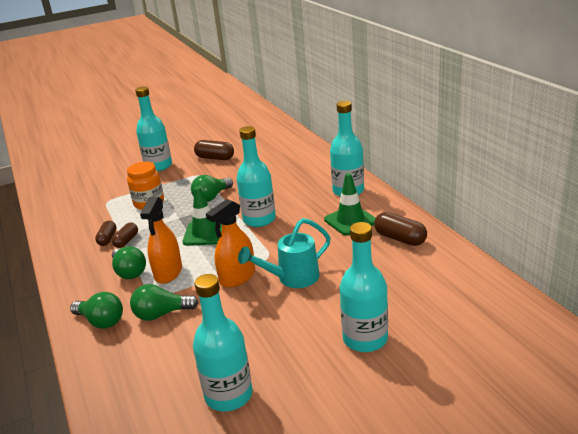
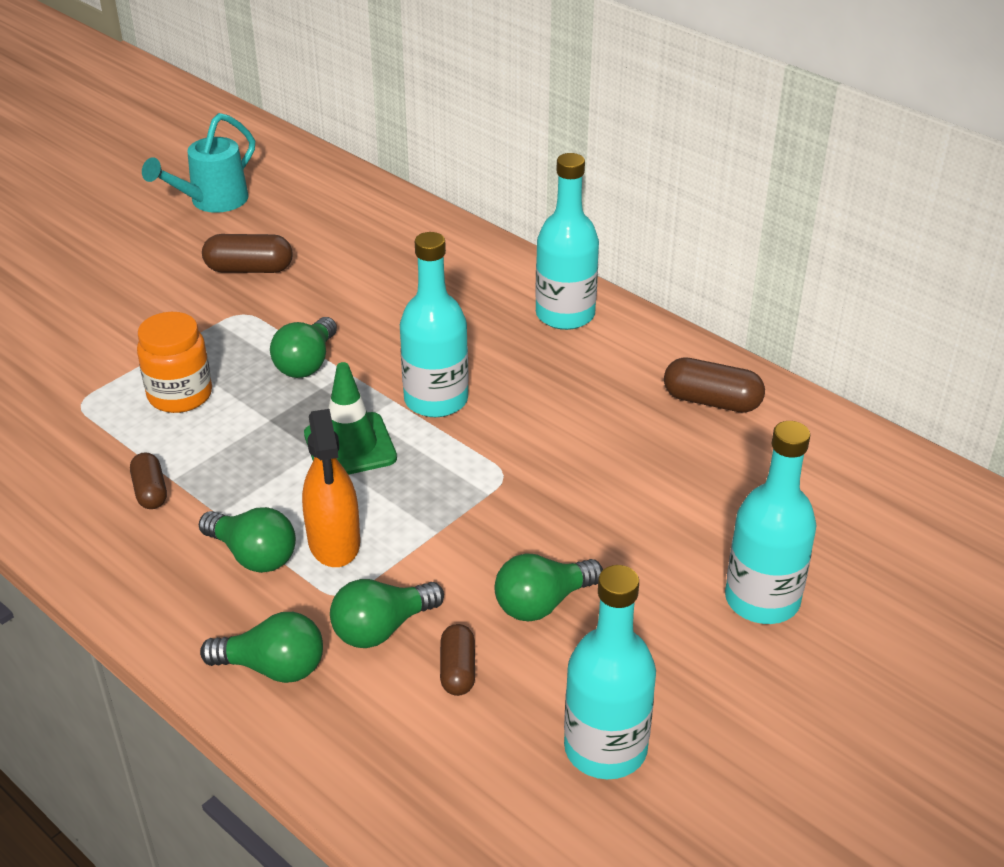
camera: 25 degrees left, 10 degrees up
(126, 241) = (196, 489): brown capsule -> brown capsule (458, 670)
(158, 166) = (136, 303): turquoise bottle -> none
(237, 277) = (474, 527): orange spray bottle -> none
(246, 318) = (542, 603): none -> green light bulb
(292, 278) = (575, 511): turquoise watering can -> turquoise watering can (212, 202)
(350, 221) = (606, 377): green traffic cone -> none

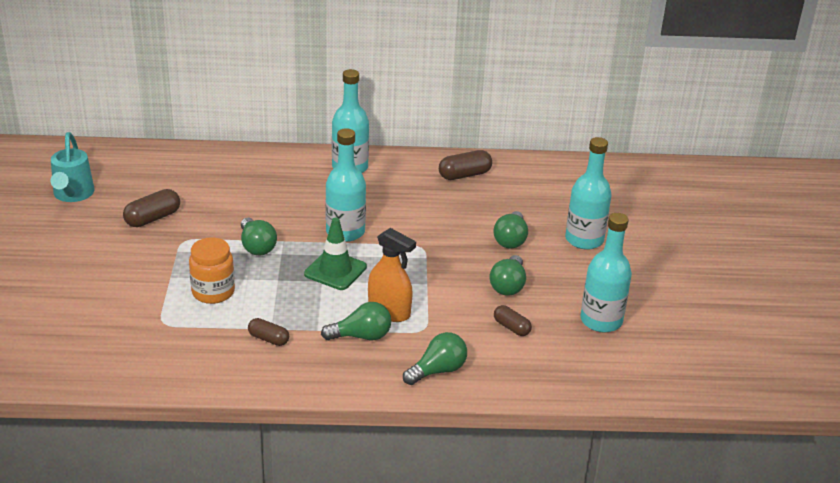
camera: 45 degrees left, 5 degrees down
(382, 628) = (459, 331): green light bulb -> green light bulb (510, 240)

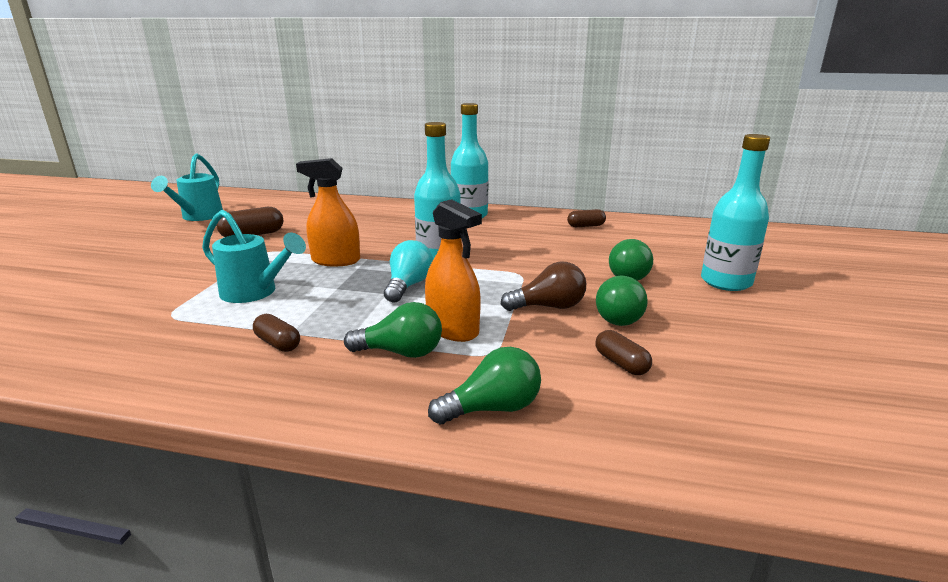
camera: 15 degrees right, 10 degrees down
(213, 292) = (255, 293): orange jar -> turquoise watering can
(256, 246) = (336, 260): green light bulb -> orange spray bottle
(335, 270) = (408, 286): green traffic cone -> turquoise light bulb
(453, 281) = (548, 307): none -> brown light bulb
(464, 175) = (586, 226): brown capsule -> brown capsule, size x0.66
(601, 321) = (763, 368): turquoise bottle -> none

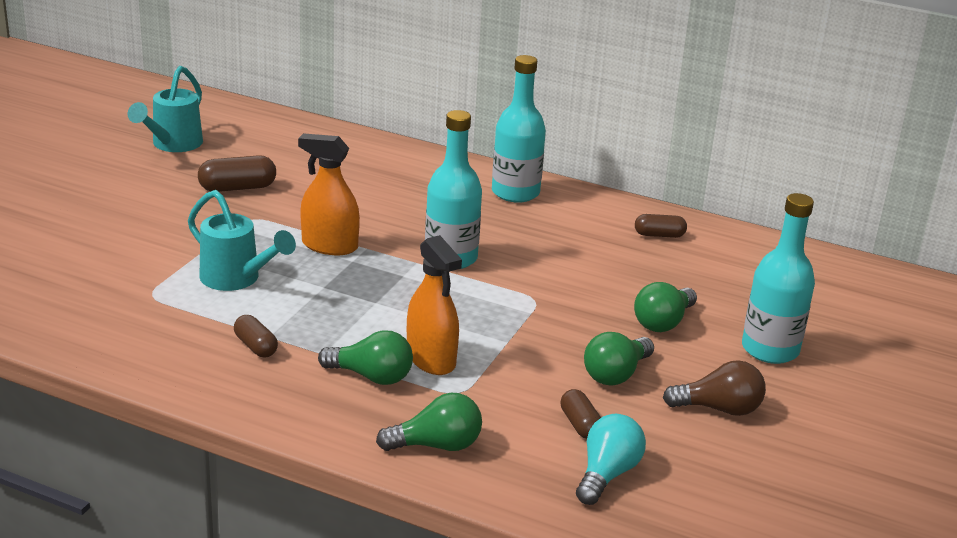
camera: 10 degrees right, 5 degrees up
(408, 286) = (402, 296): turquoise light bulb -> turquoise light bulb (607, 474)
(548, 307) = (544, 349): brown light bulb -> brown light bulb (719, 409)

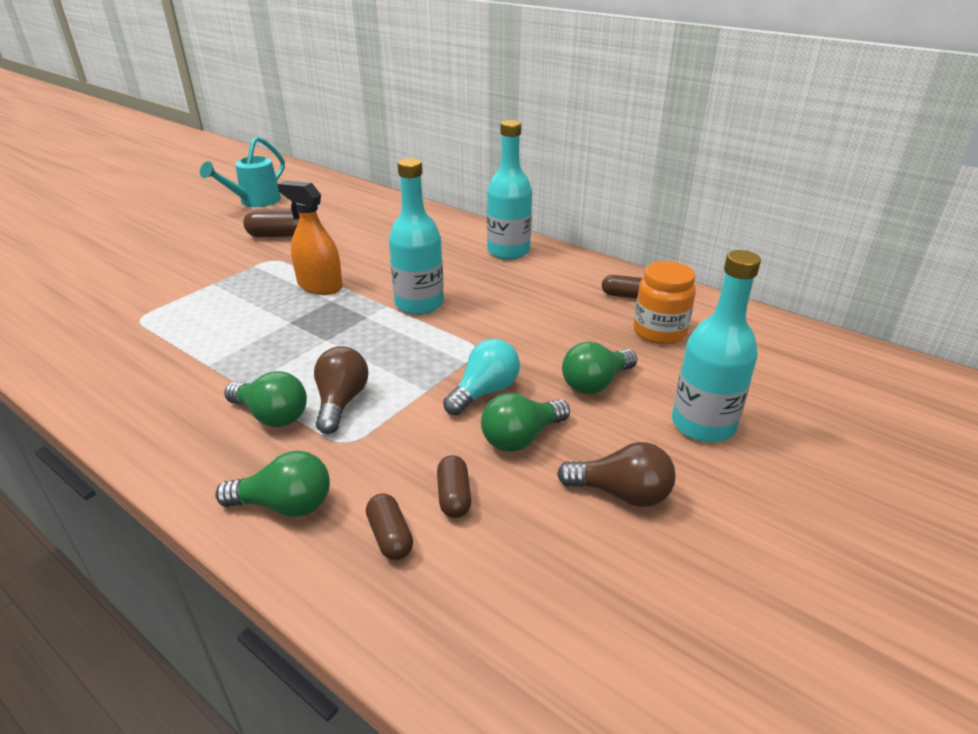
camera: 15 degrees right, 5 degrees up
(236, 279) = (220, 309): turquoise watering can -> none
(255, 346) = (188, 374): brown capsule -> brown capsule (390, 536)
(431, 359) = (341, 402): orange spray bottle -> brown light bulb
(607, 474) = (453, 569): turquoise light bulb -> turquoise light bulb (484, 392)
(705, 270) = (659, 332): none -> orange jar

